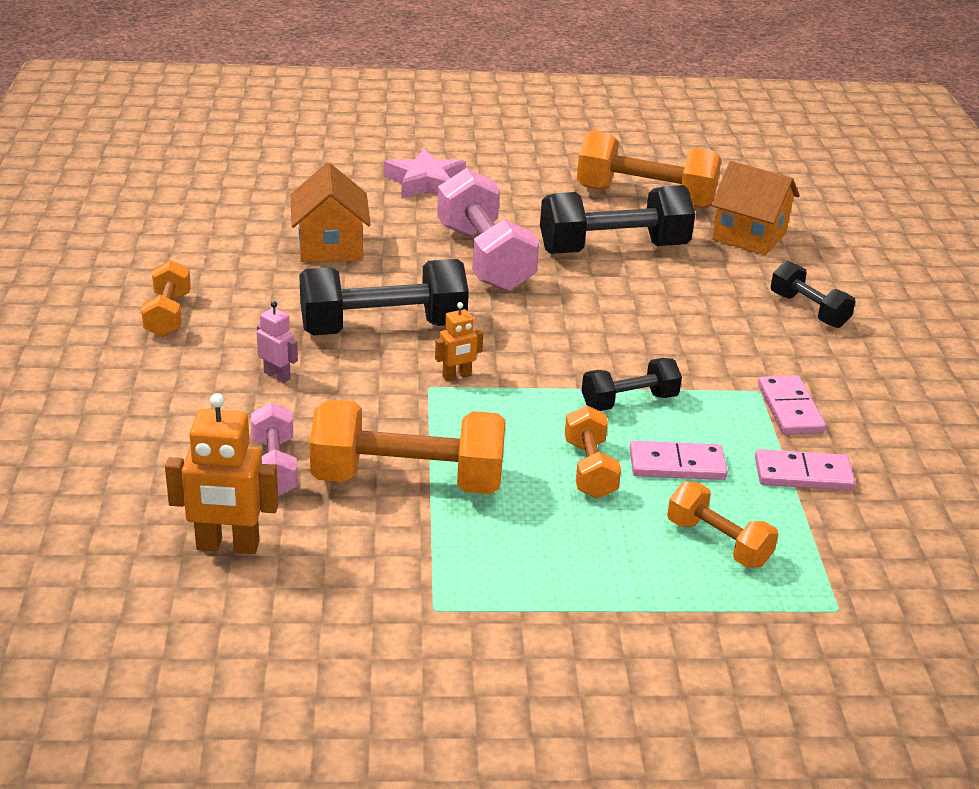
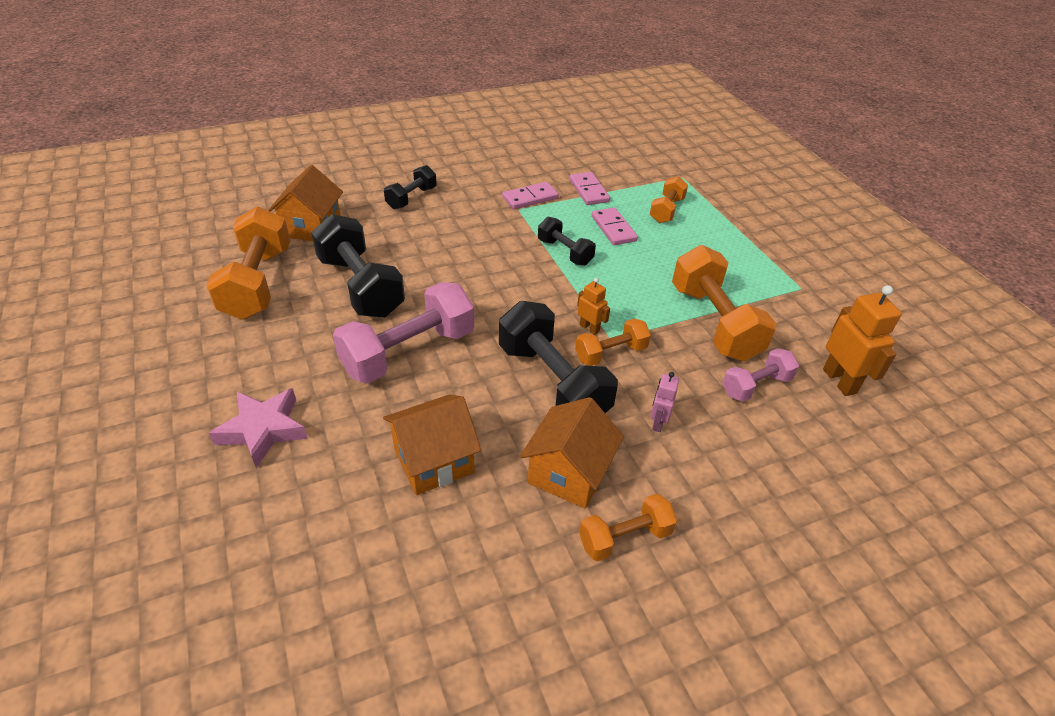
camera: 110 degrees left, 10 degrees up
(260, 307) = (569, 473): none -> orange house
(589, 469) = (643, 257): orange dumbbell -> orange dumbbell (610, 353)

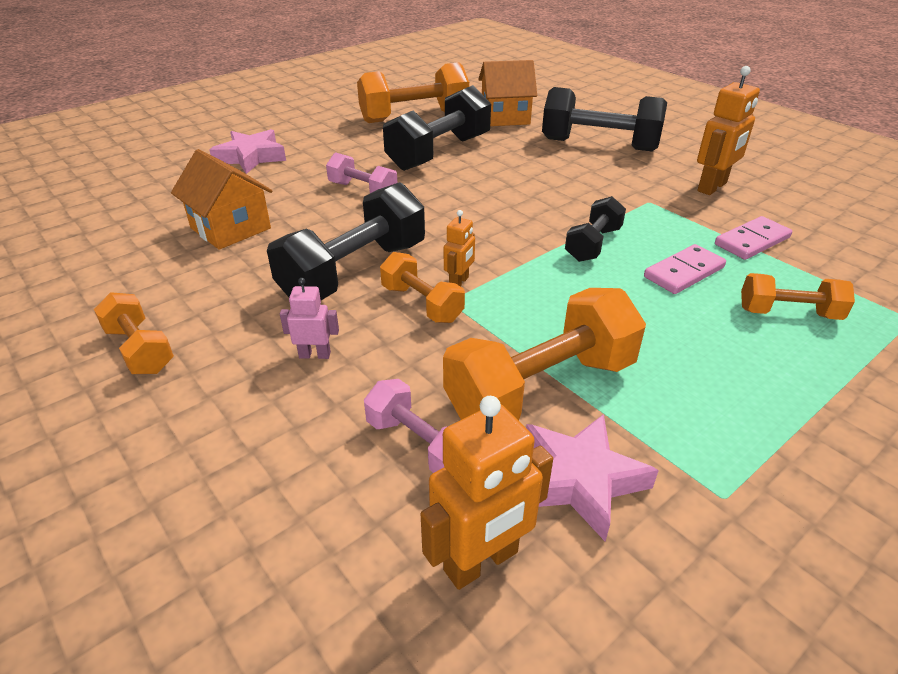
camera: 75 degrees right, 5 degrees down
(408, 352) = (363, 190): pink dumbbell -> pink dumbbell, size x0.55
(411, 198) = (599, 145): black dumbbell -> black dumbbell, size x1.81
(513, 177) = (712, 187): none -> orange robot
(530, 198) = (681, 204): pink domino -> none
(569, 473) = (225, 302): orange house -> none
(787, 330) = (579, 479): none -> pink star

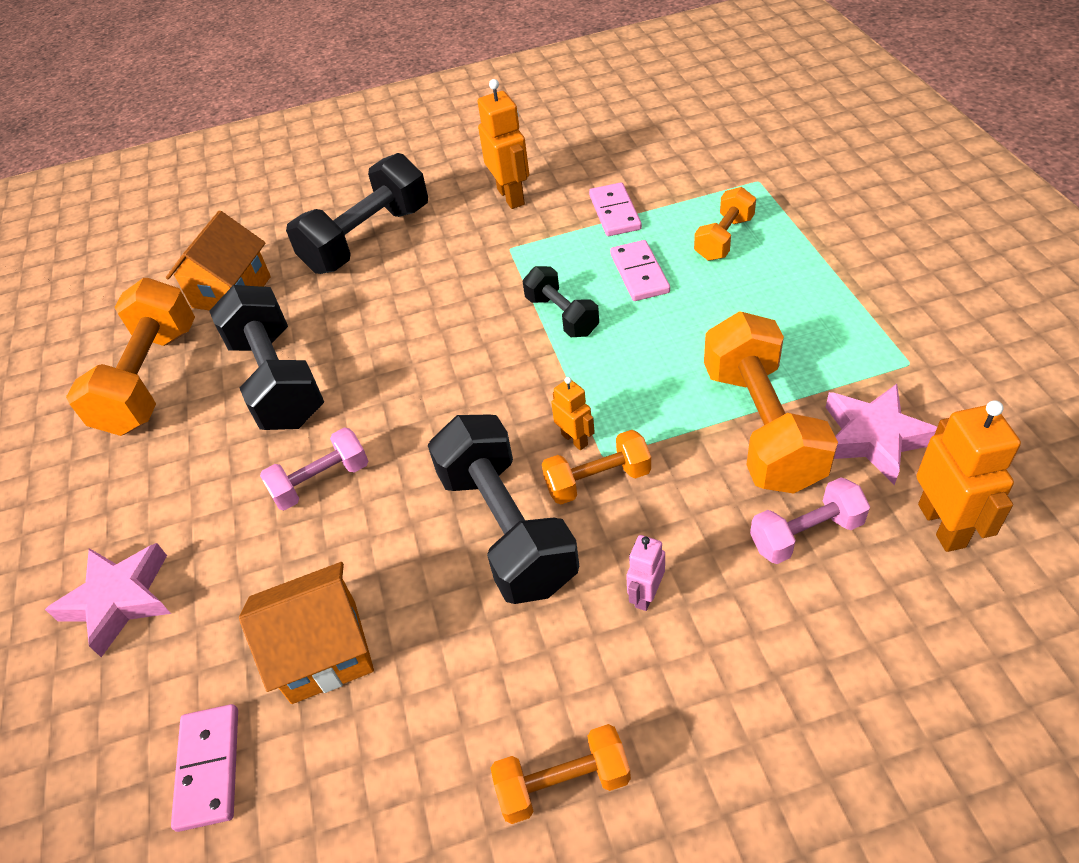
camera: 60 degrees left, 10 degrees up
(146, 214) = (208, 768): none -> pink domino

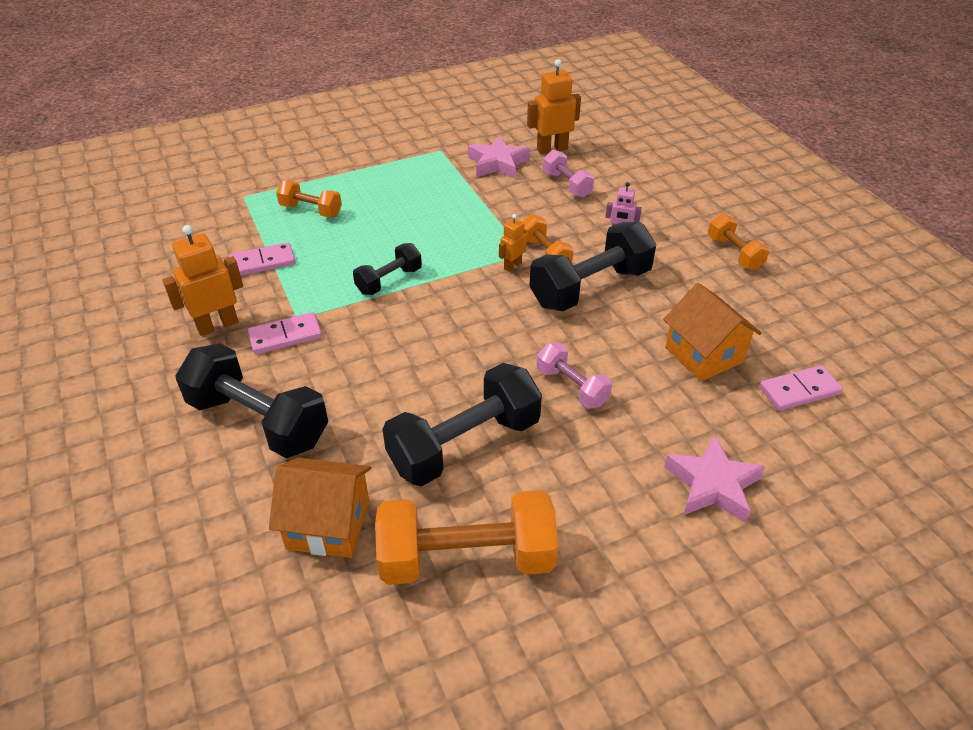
camera: 105 degrees left, 5 degrees down
(639, 273) = (344, 246): pink domino -> pink domino (285, 336)
(761, 426) = (493, 197): orange dumbbell -> none

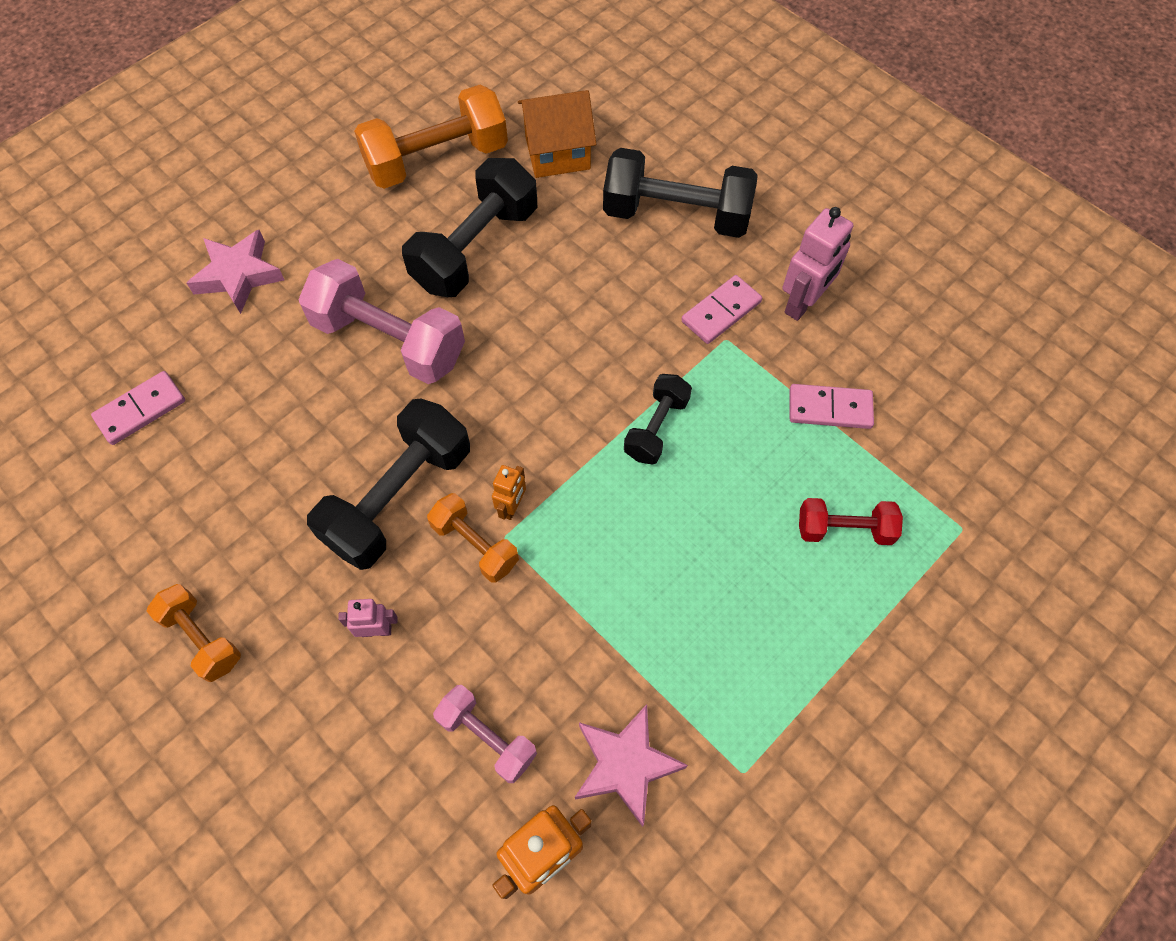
camera: 160 degrees right, 20 degrees up
(217, 325) = (803, 303): orange robot -> pink robot
(262, 262) = (830, 408): pink domino -> pink domino turned 45 degrees clockwise
(311, 210) = (844, 529): orange dumbbell -> red dumbbell
(572, 387) = (389, 340): pink dumbbell -> pink dumbbell, size x1.81
(704, 355) = (247, 429): orange house -> none

